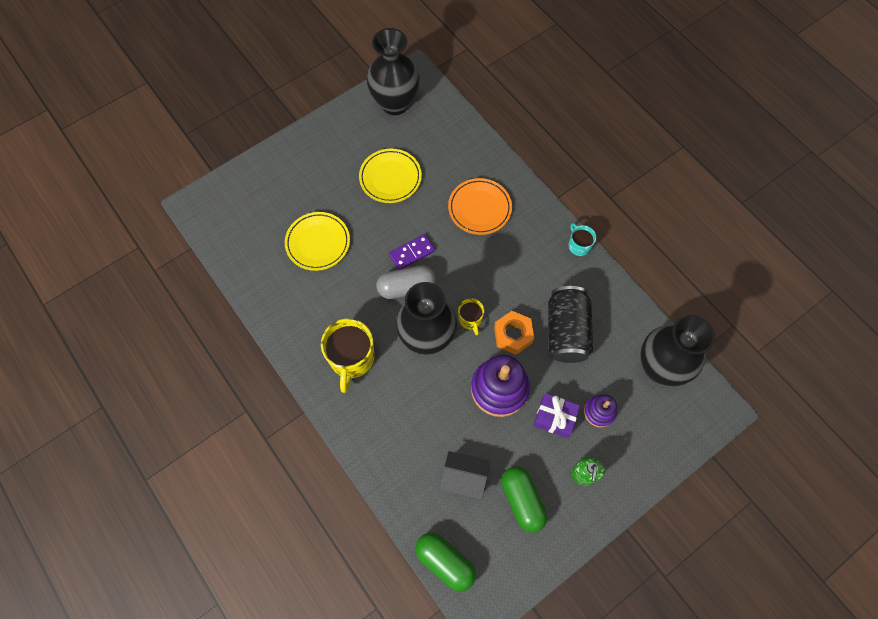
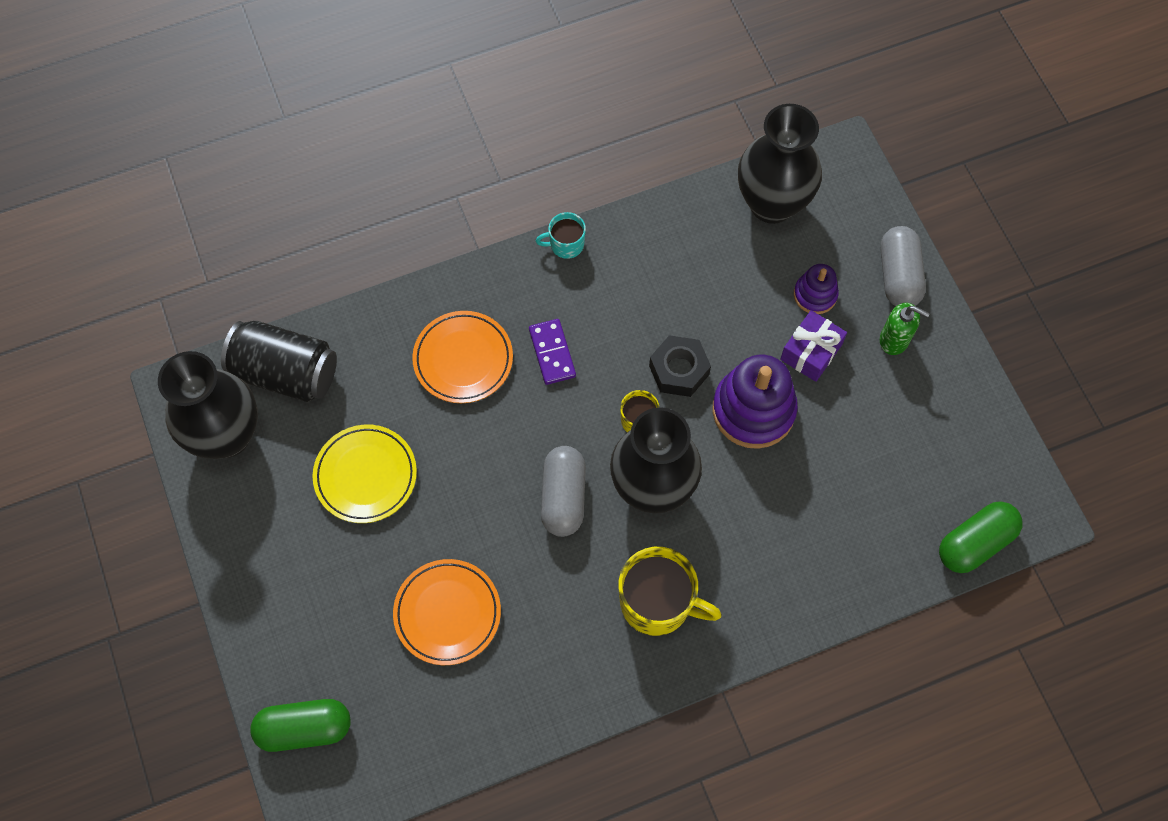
camera: 75 degrees left, 0 degrees up
(318, 243) = (447, 613): yellow plate -> orange plate
(412, 253) = (509, 475): purple domino -> purple domino (552, 353)
(464, 478) = (868, 489): black house -> none
(513, 335) = (679, 370): orange nut -> black nut
(522, 500) = (913, 424): green capsule -> green capsule (305, 728)
(566, 331) = (692, 300): black can -> black can (286, 372)
(635, 468) = (898, 276): none -> grey capsule

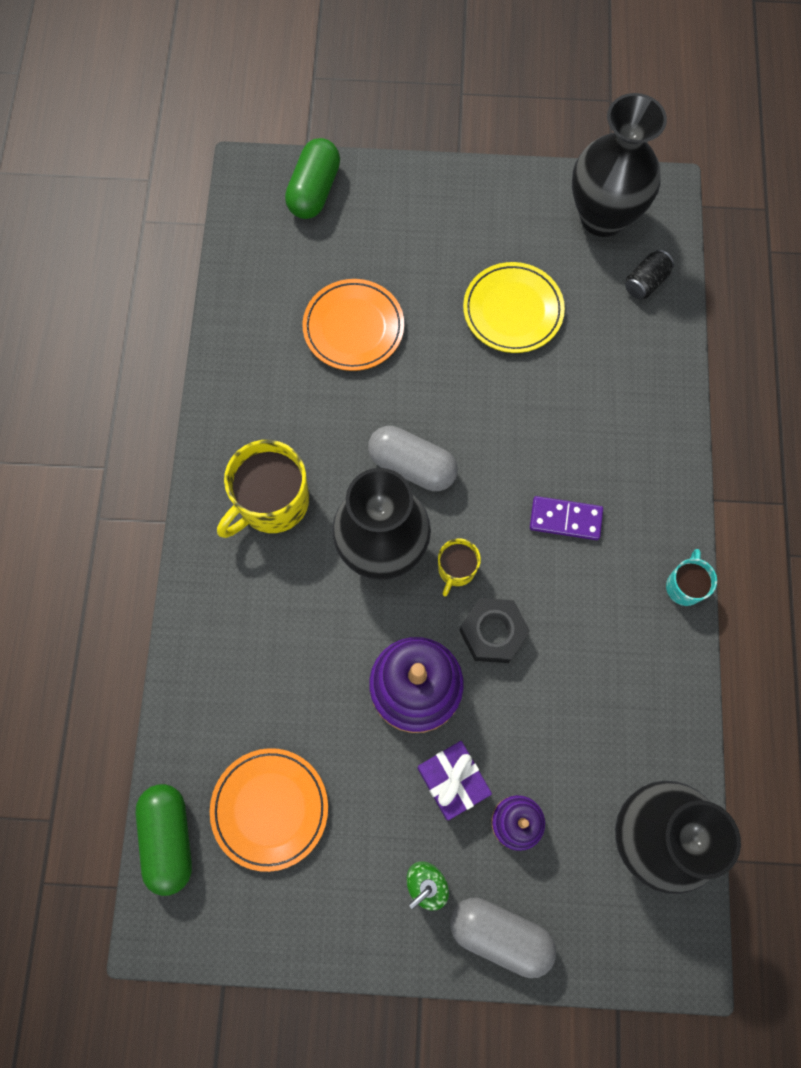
camera: 115 degrees right, 5 degrees up
(286, 372) = (645, 282): black can -> black can, size x0.47
(463, 359) = (594, 436): orange plate -> orange plate (270, 808)

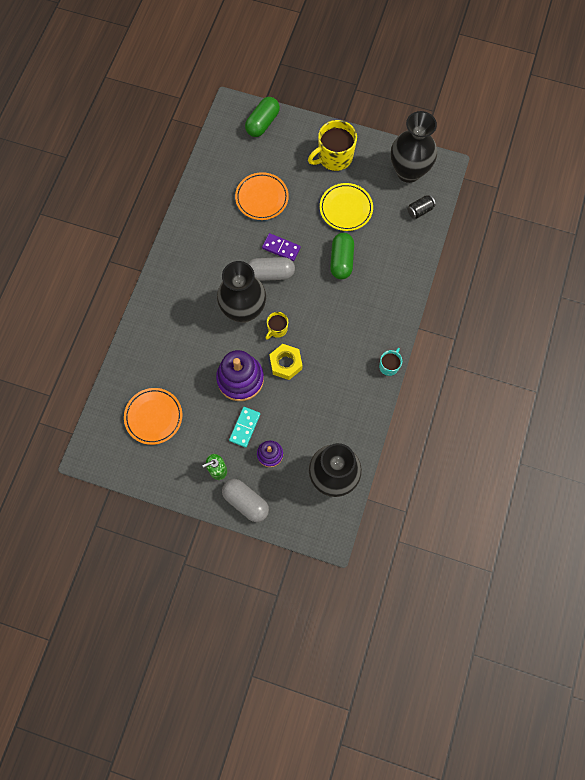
camera: 15 degrees right, 0 degrees up
(169, 838) = (103, 417): green capsule -> green capsule (341, 261)
(272, 502) = (196, 274): yellow mug -> yellow mug (334, 157)
(412, 466) = (270, 273): grey capsule -> grey capsule turned 45 degrees counterclockwise
(452, 781) = (244, 427): purple gift -> turquoise domino
(492, 632) = (286, 363): black nut -> yellow nut
(565, 519) = (339, 319): purple domino -> purple domino (281, 248)

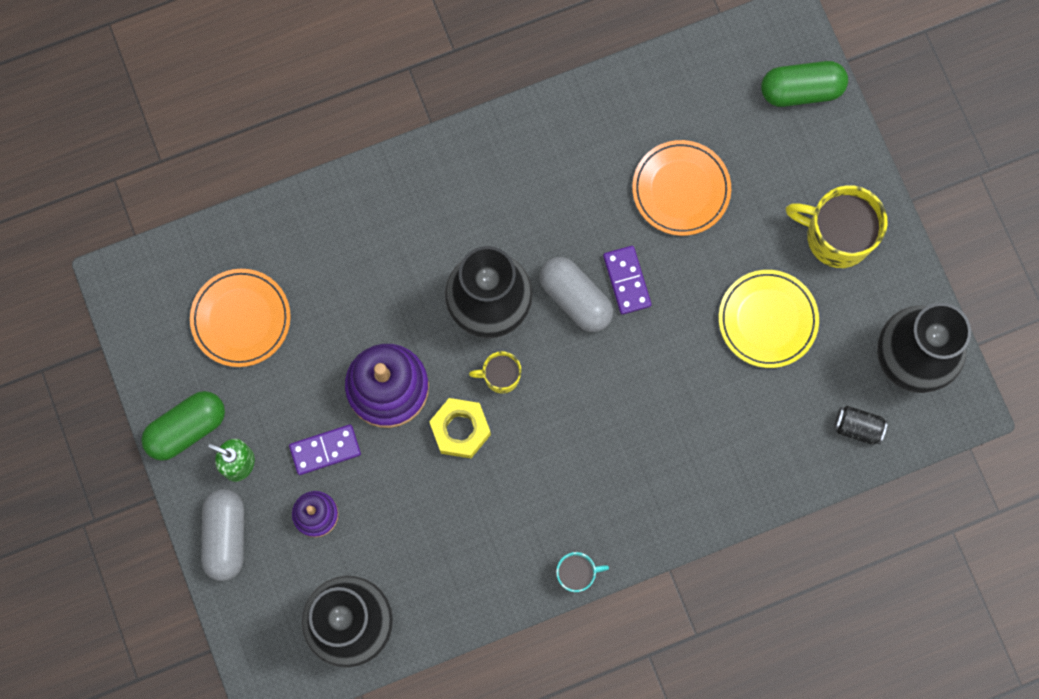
camera: 50 degrees right, 5 degrees up
(244, 427) = (325, 450): turquoise domino -> purple domino
(341, 261) = (680, 380): green capsule -> green capsule (187, 429)

